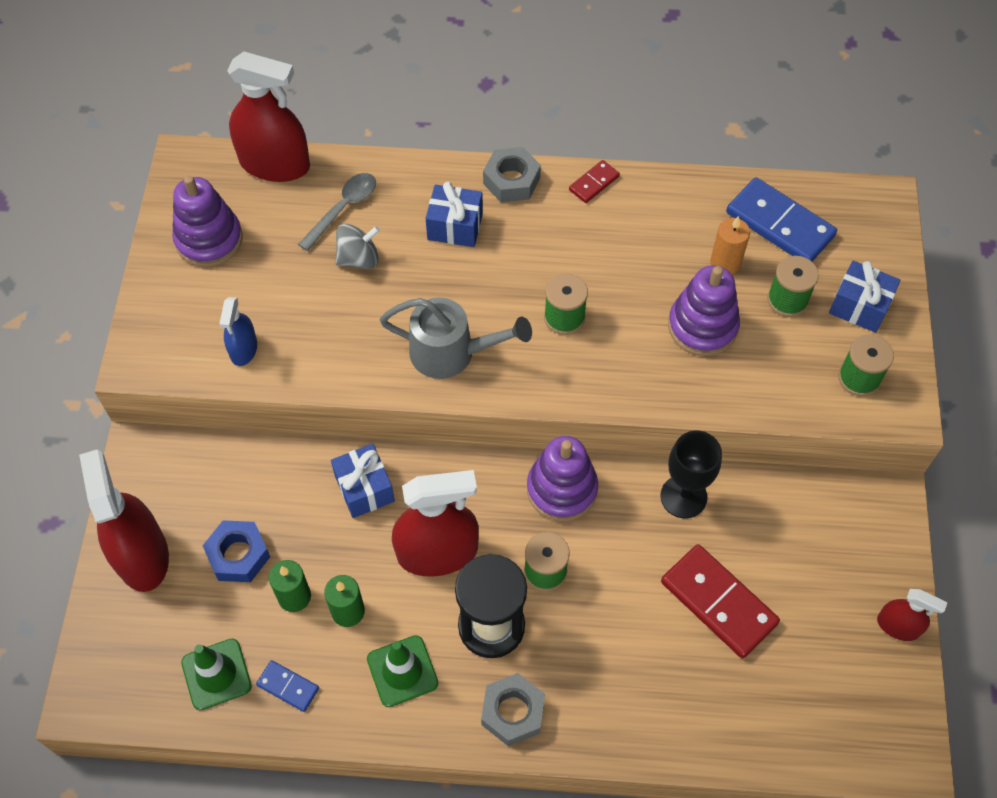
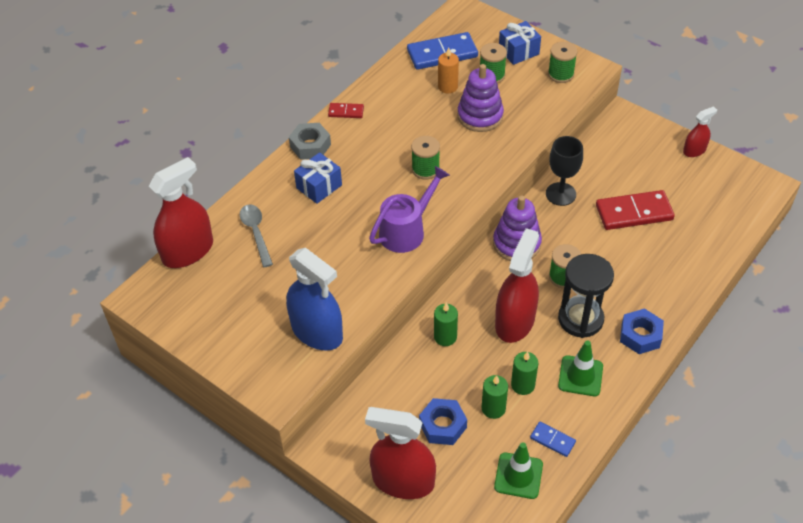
camera: 55 degrees left, 10 degrees down
(209, 239) = (215, 312): purple stacking toy -> none
(243, 349) = (317, 331): blue spray bottle -> blue spray bottle, size x1.91
(288, 687) = (552, 440): blue domino -> blue domino turned 60 degrees clockwise
(359, 259) = (301, 242): grey spinning top -> none
(364, 488) = (445, 337): blue gift -> green candle
(452, 353) = (407, 230): grey watering can -> purple watering can
(513, 712) = (640, 335): grey nut -> blue nut
(594, 183) = (346, 112): red domino -> red domino turned 75 degrees counterclockwise

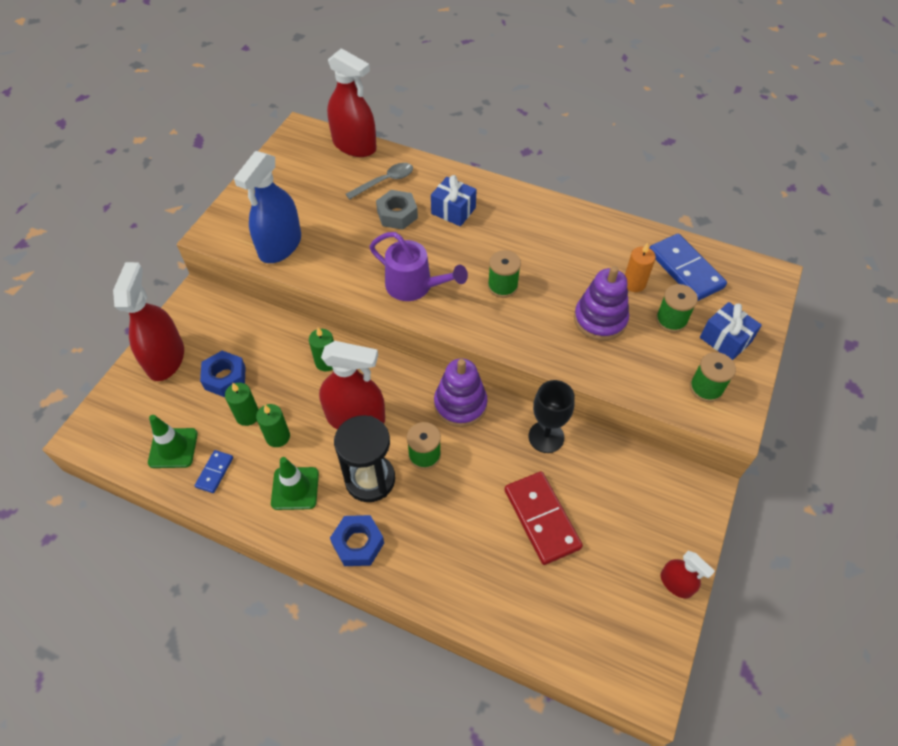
camera: 75 degrees right, 5 degrees up
(310, 146) = (504, 193): grey nut -> grey nut (397, 214)
(346, 112) = (560, 209): red domino -> none

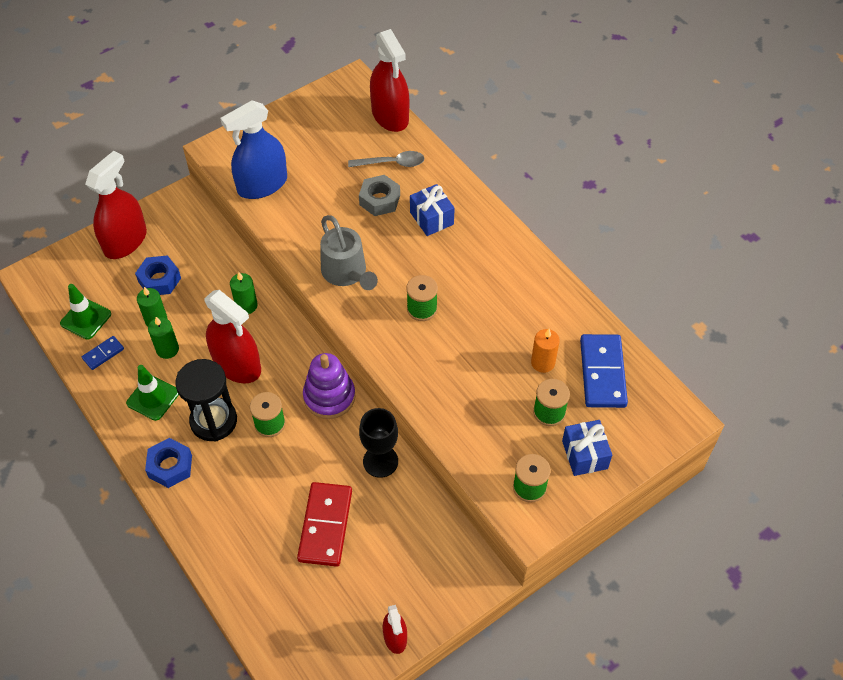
camera: 30 degrees right, 0 degrees up
(415, 286) = (347, 273): purple watering can -> grey watering can
(600, 319) = (484, 380): purple stacking toy -> none

